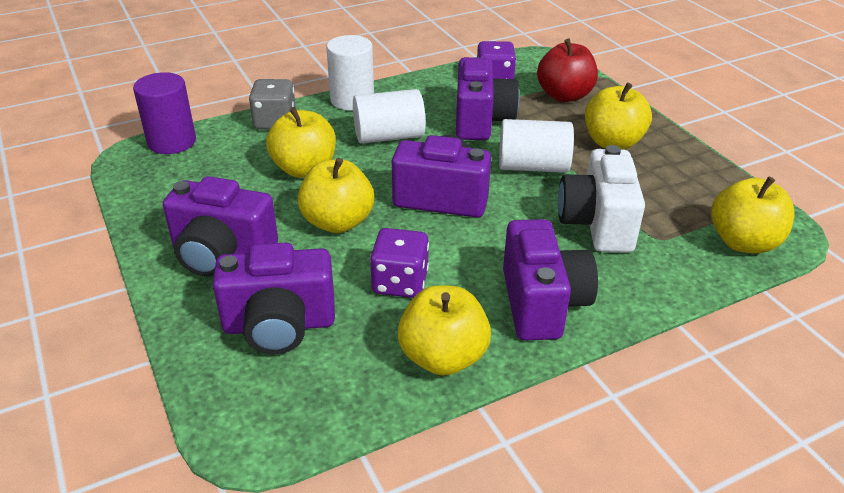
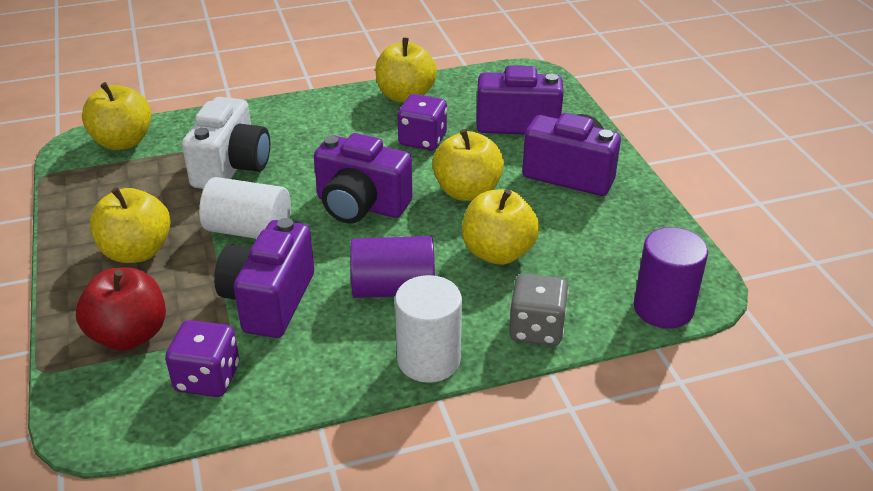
camera: 170 degrees left, 0 degrees up
(389, 136) = (393, 288): white cylinder -> purple cylinder
(542, 303) = (320, 117): purple camera -> none

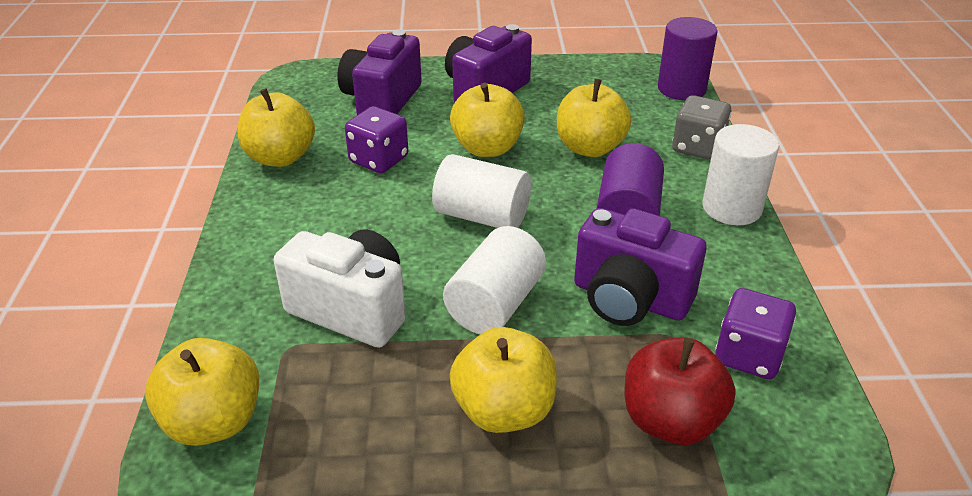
camera: 75 degrees left, 0 degrees up
(361, 205) = (482, 216): purple camera -> white cylinder

